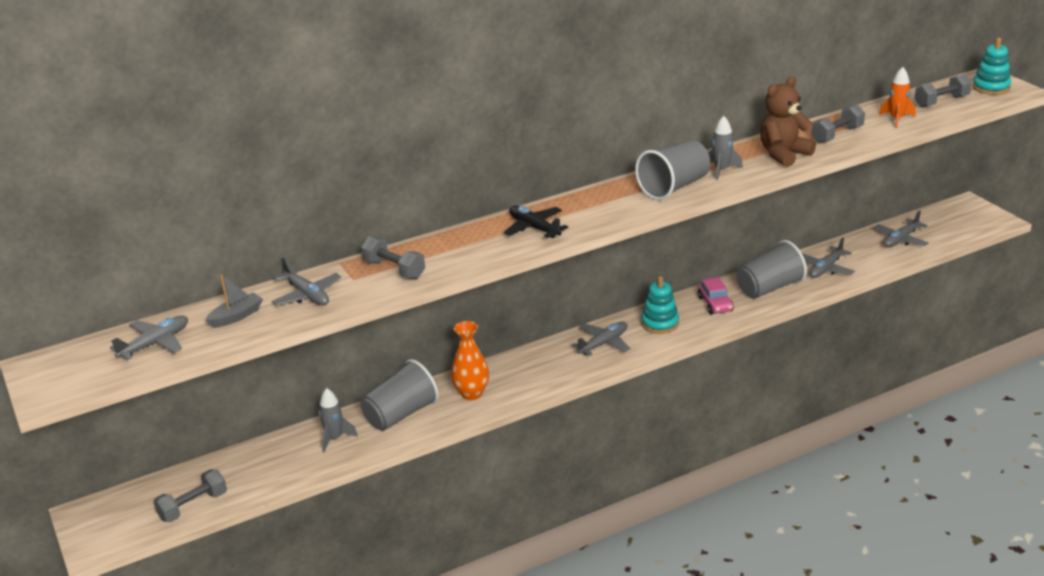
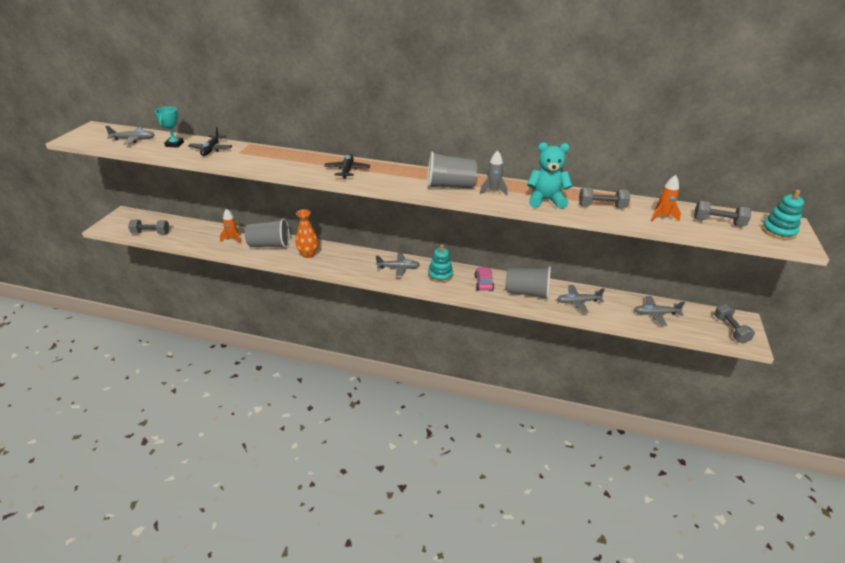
camera: 40 degrees right, 5 degrees up
(236, 316) = (174, 144): grey boat -> turquoise trophy
(307, 295) = (211, 149): grey plane -> black plane
(335, 438) = (233, 239): grey rocket -> orange rocket
(394, 269) = (259, 157): grey dumbbell -> grey dumbbell (730, 330)
(715, 304) = (483, 283): pink car -> pink car turned 150 degrees clockwise
(783, 154) = (545, 200): brown teddy bear -> turquoise teddy bear

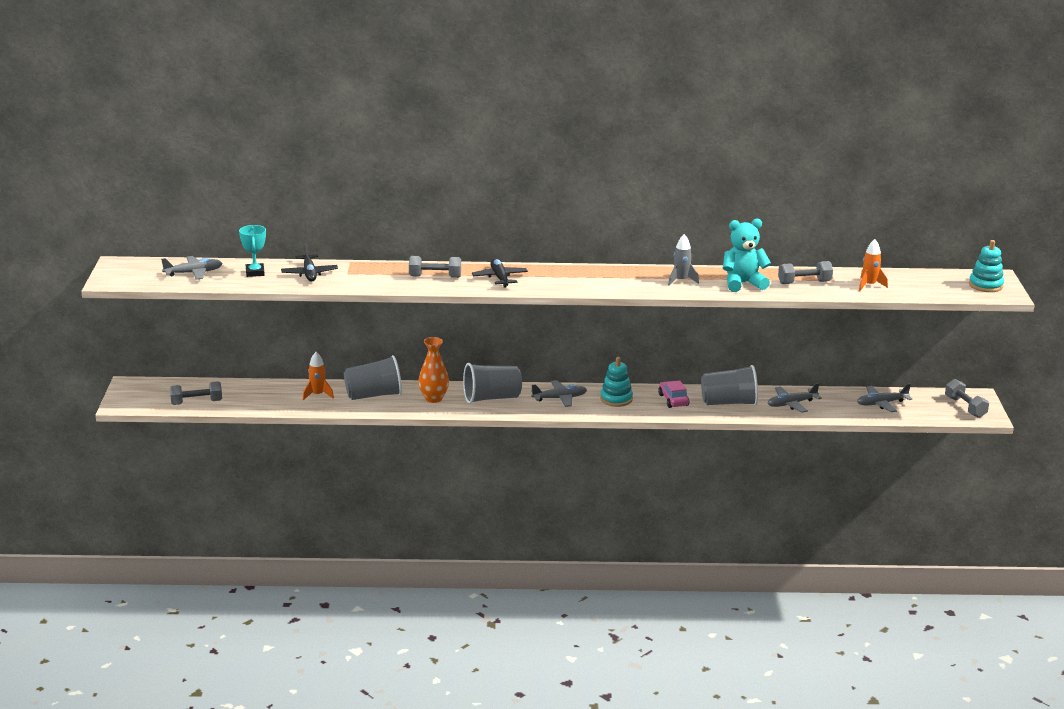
camera: 15 degrees left, 10 degrees down
(450, 186) = (630, 281): grey cup -> grey cup (491, 398)
(718, 222) = (926, 284): grey dumbbell -> grey dumbbell (435, 277)

